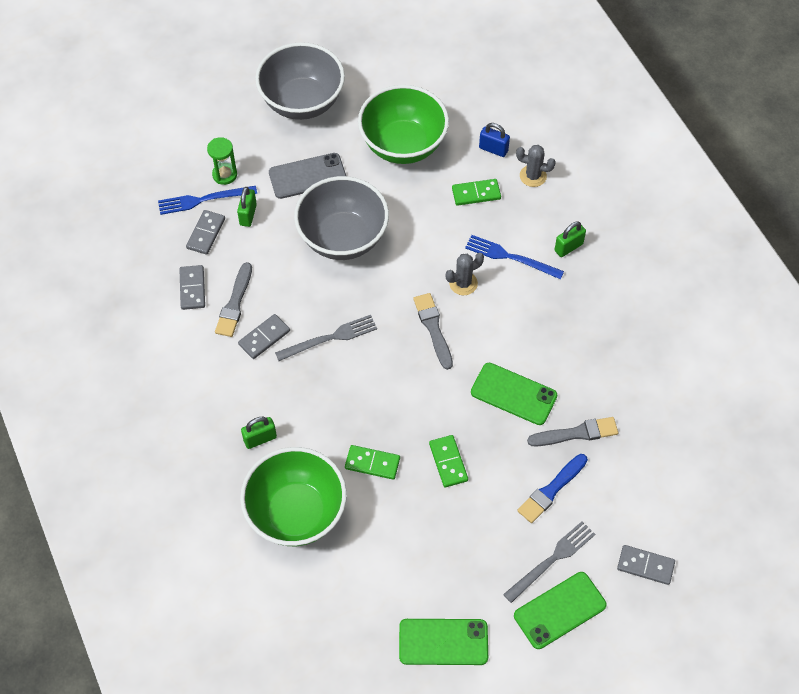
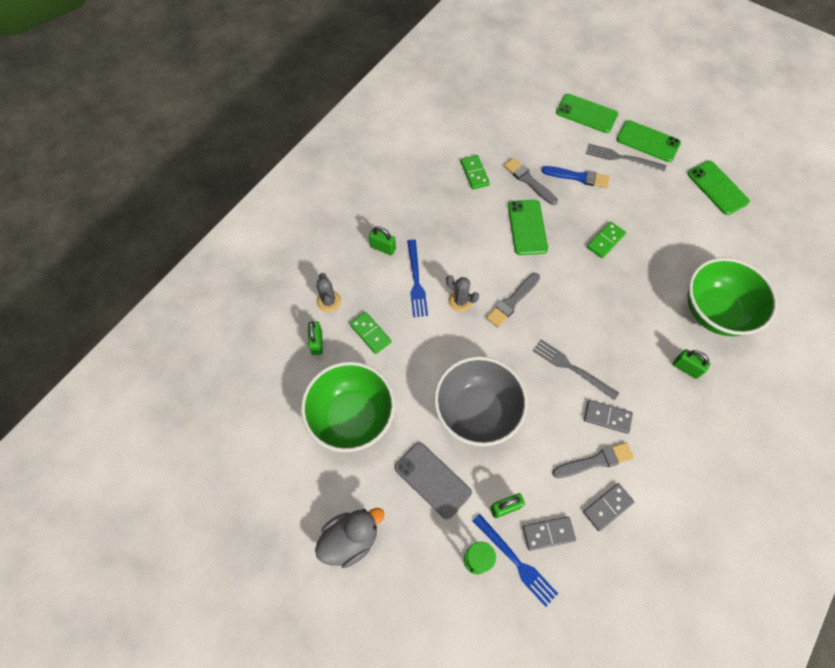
camera: 120 degrees left, 5 degrees up
(302, 102) = (350, 539): grey bowl -> grey duck
(372, 463) = (643, 285): green domino -> green domino (474, 173)
(493, 149) = (317, 343): blue padlock -> green padlock
(645, 565) = (586, 114): grey domino -> green phone

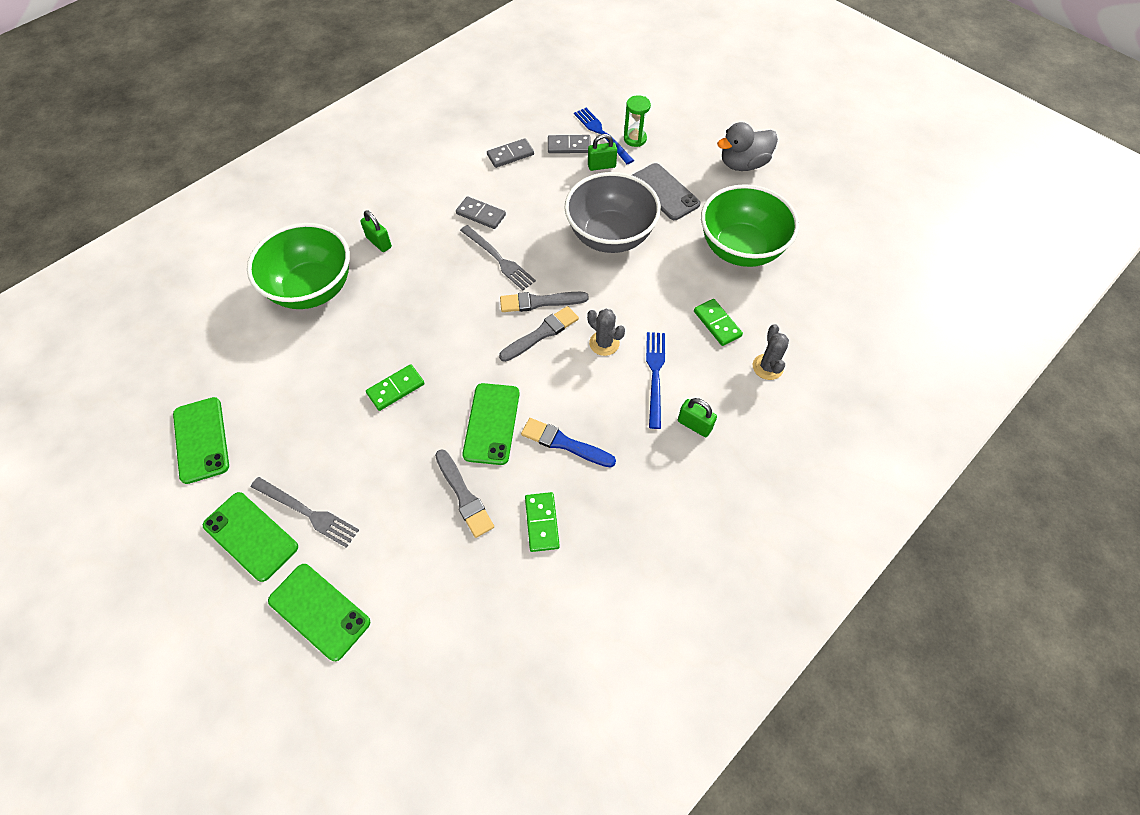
camera: 170 degrees left, 5 degrees down
(317, 343) = (780, 323): green padlock -> none
(578, 177) = (389, 490): blue brush -> blue brush (564, 443)
(595, 461) = (507, 185): grey brush -> grey brush (539, 302)

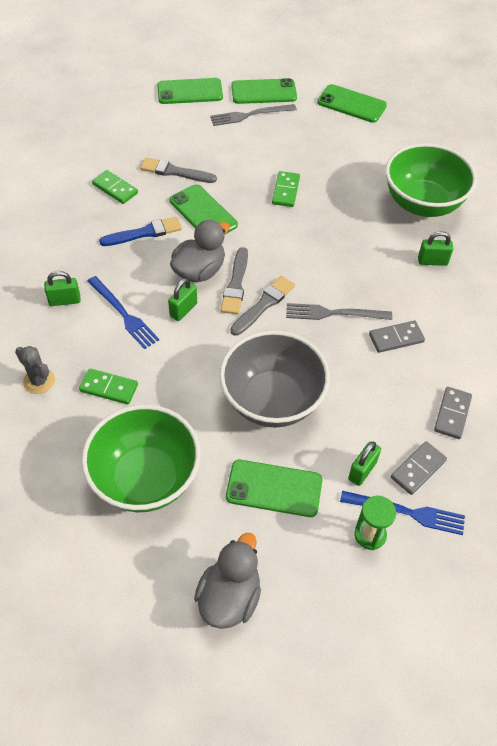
camera: 135 degrees right, 5 degrees down
(556, 367) = (199, 271): none -> grey duck
(604, 343) = (183, 310): grey cactus -> green padlock
(664, 192) = (274, 488): grey phone -> green phone

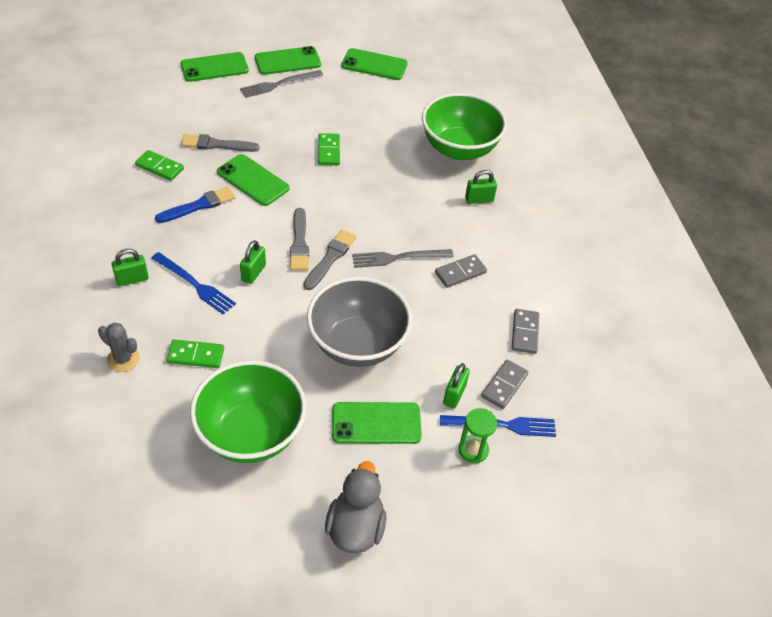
camera: 15 degrees left, 5 degrees down
(199, 271) = (261, 235): grey duck -> none

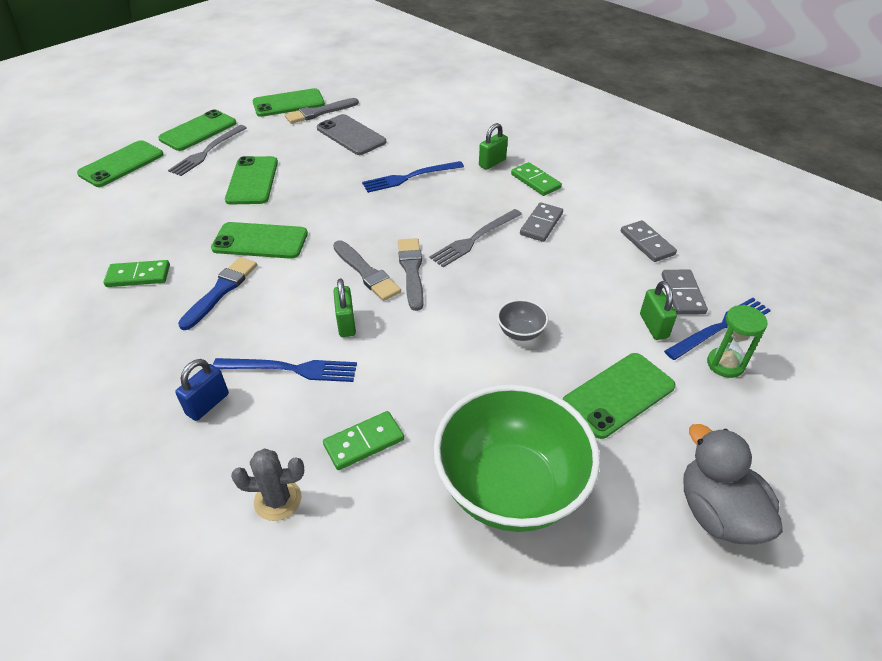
camera: 30 degrees left, 5 degrees down
(132, 279) = (208, 404): green padlock -> blue padlock
(216, 145) = (188, 227): grey brush -> grey brush (319, 112)
(288, 126) = (252, 181): none -> green phone
(329, 151) = (315, 184): green domino -> green domino (535, 181)
(357, 344) = (520, 332): grey bowl -> grey bowl, size x0.40
(394, 119) = (351, 135): none -> grey phone
(402, 180) = (410, 177): none -> blue fork
(459, 149) = (433, 134): green bowl -> none

